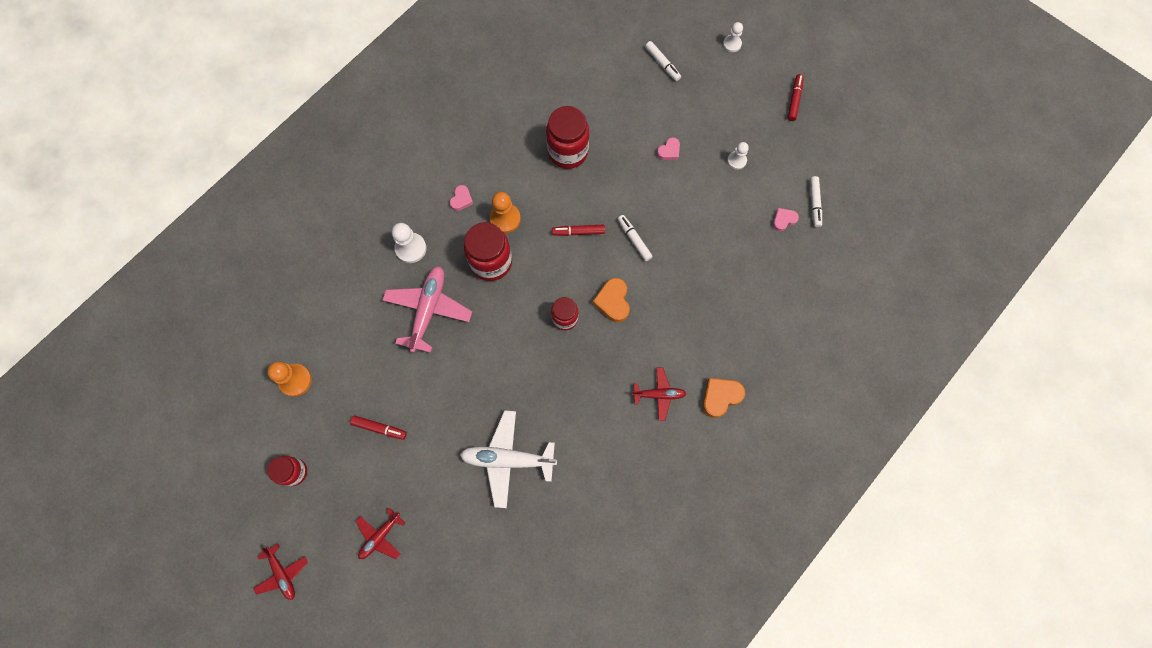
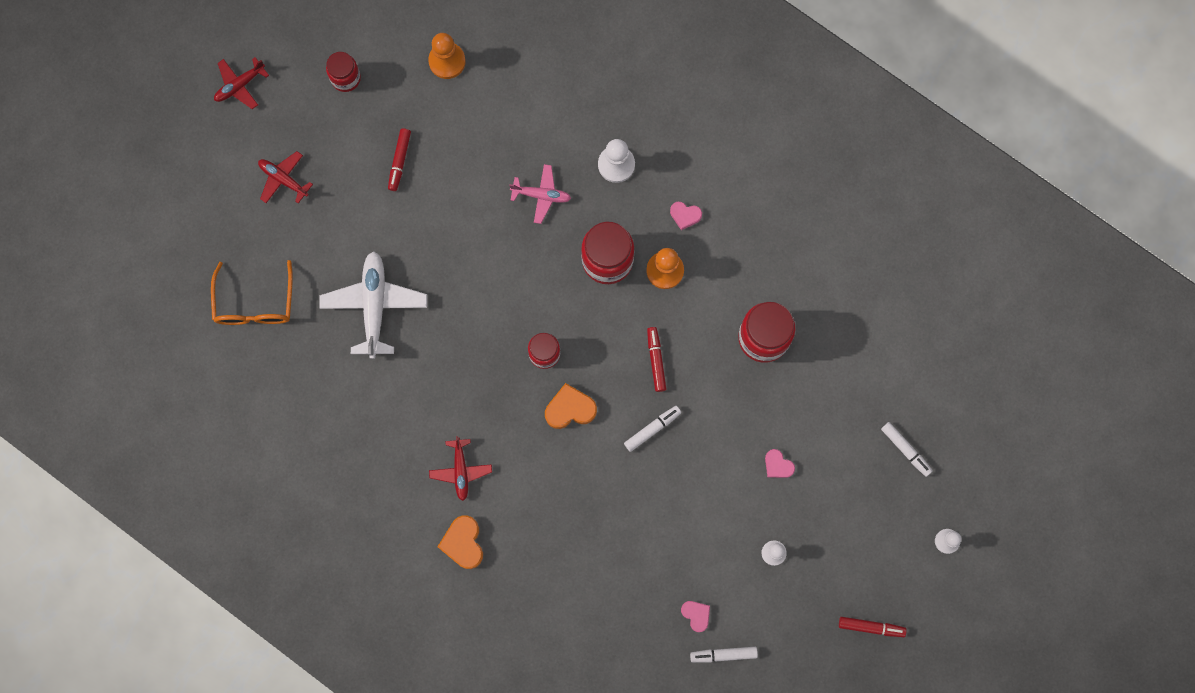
camera: 85 degrees right, 5 degrees up
(428, 310) = (541, 195): pink plane -> pink plane, size x0.58
(494, 570) = (254, 303): none -> orange glasses
(662, 63) = (905, 449): white marker -> white marker turned 90 degrees counterclockwise
(720, 397) = (463, 543): orange heart -> orange heart turned 150 degrees counterclockwise

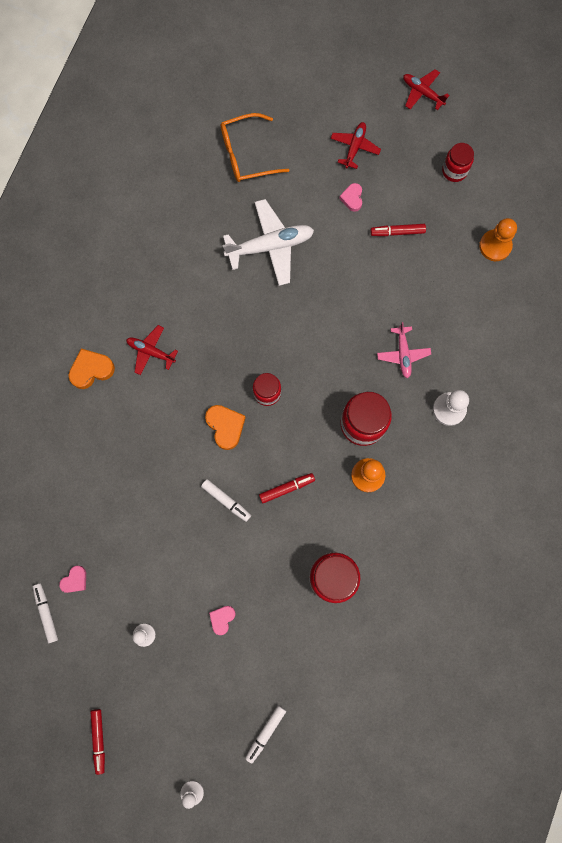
camera: 75 degrees right, 0 degrees up
(461, 470) = (151, 351): red plane -> red plane turned 45 degrees clockwise
(685, 215) = (421, 480): pink heart -> pink heart (352, 198)

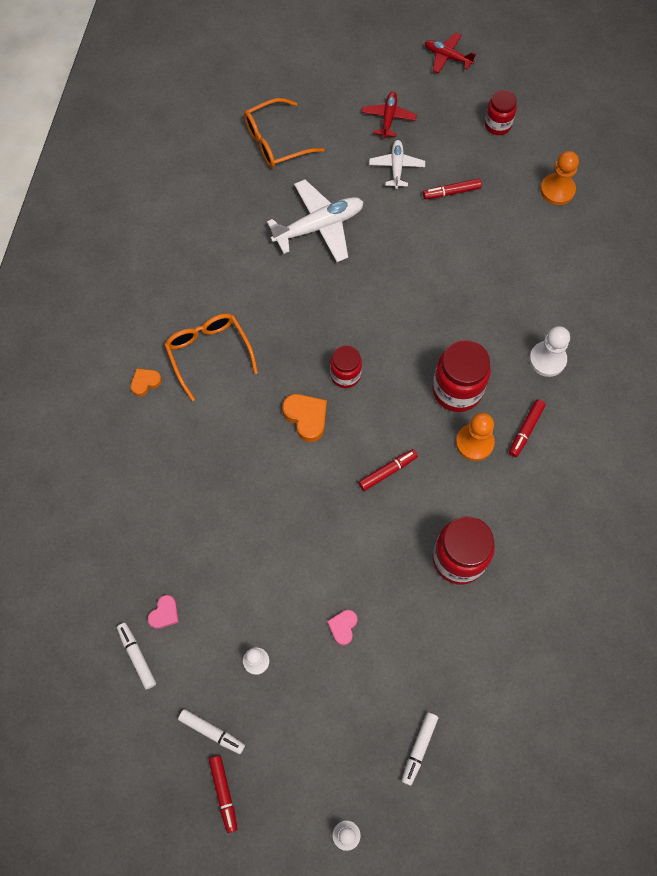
camera: 10 degrees left, 10 degrees down
(91, 370) = (145, 382): orange heart -> orange heart, size x0.63
(151, 351) = (208, 353): red plane -> orange glasses
(226, 500) = (322, 496): white marker -> white marker (212, 732)
(352, 198) = (396, 167): pink heart -> white plane
(403, 354) = (485, 311): pink plane -> none
(415, 471) = (526, 430): none -> red marker

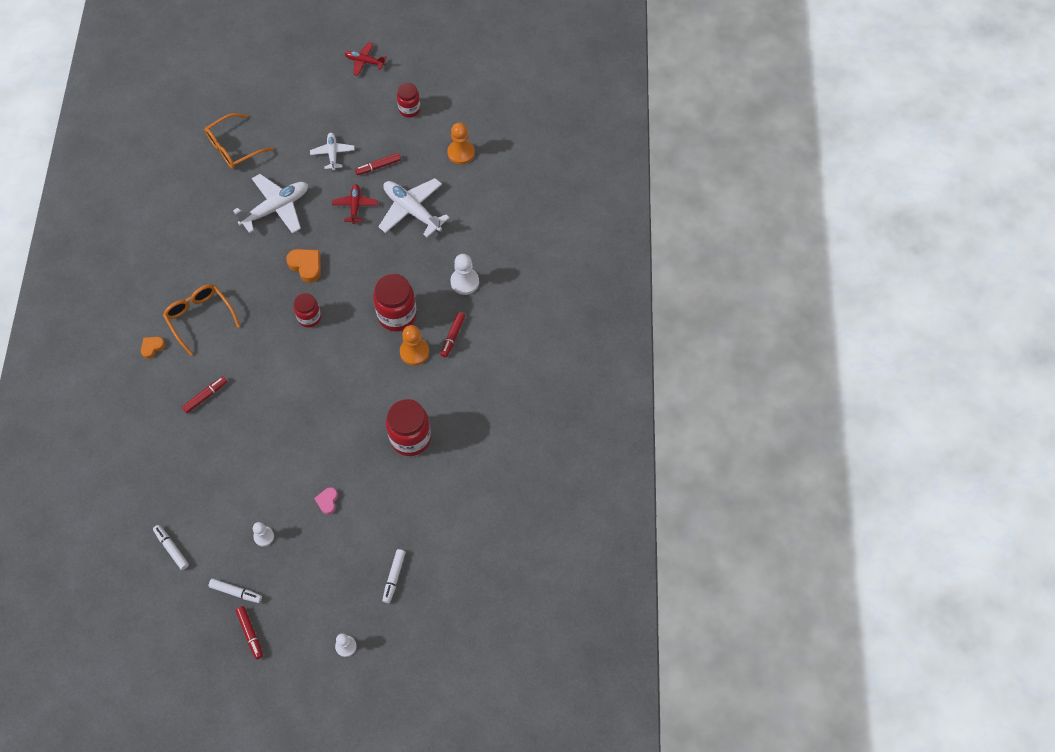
camera: 10 degrees left, 5 degrees down
(164, 613) = (189, 514): pink heart -> none
(306, 418) = (282, 354): orange heart -> orange heart (306, 266)
(387, 471) = (349, 384): red marker -> red marker (205, 396)
(388, 118) = (322, 116): red plane -> red plane (355, 206)
(489, 255) = (412, 210): none -> white plane

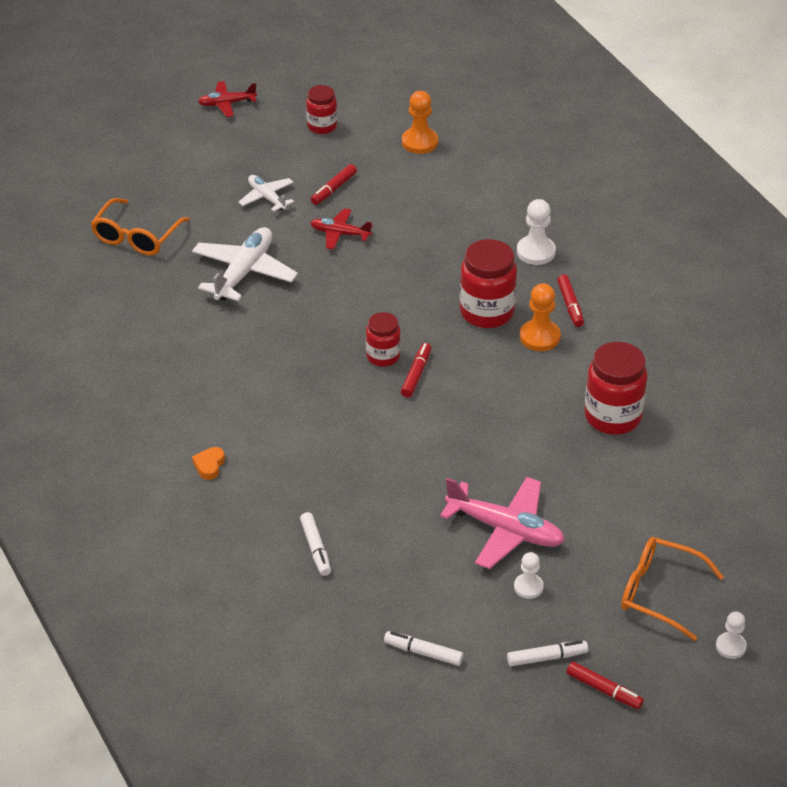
camera: 30 degrees left, 20 degrees down
(200, 317) = (244, 411): orange glasses -> orange glasses (659, 592)
(205, 396) = (324, 484): red marker -> red marker (416, 374)
(282, 488) = (505, 530): none -> pink plane
(306, 266) = (333, 310): orange heart -> none
(327, 501) = (573, 518): pink heart -> none
(355, 206) = (340, 234): red plane -> red plane turned 45 degrees counterclockwise
(394, 577) = (721, 553): white marker -> white marker (316, 548)
(412, 210) = (412, 213): white plane -> none

